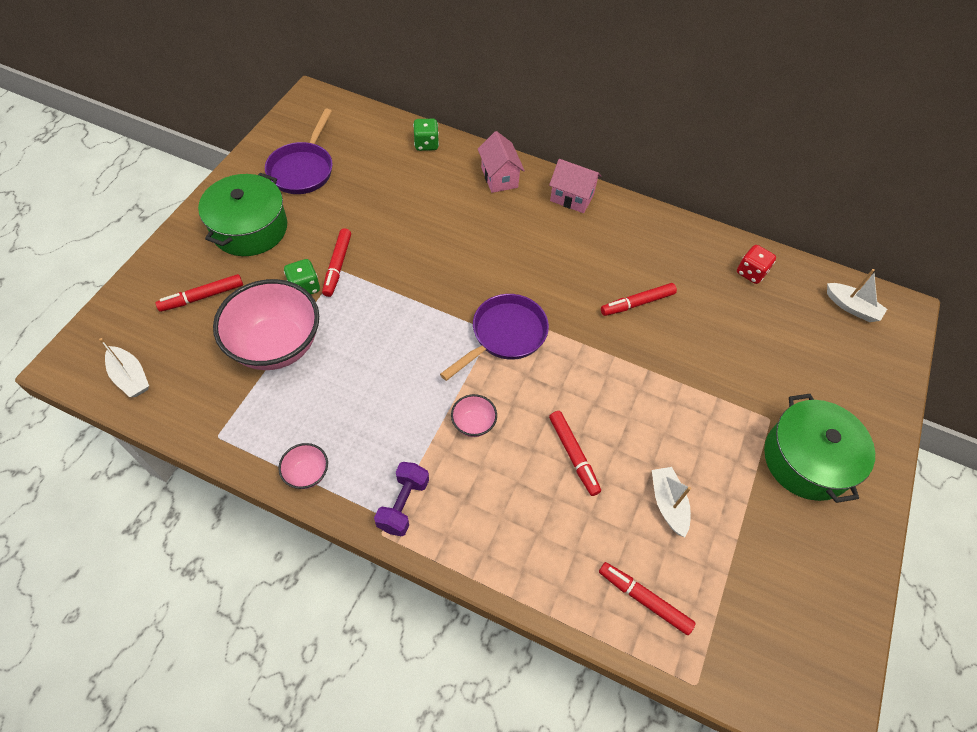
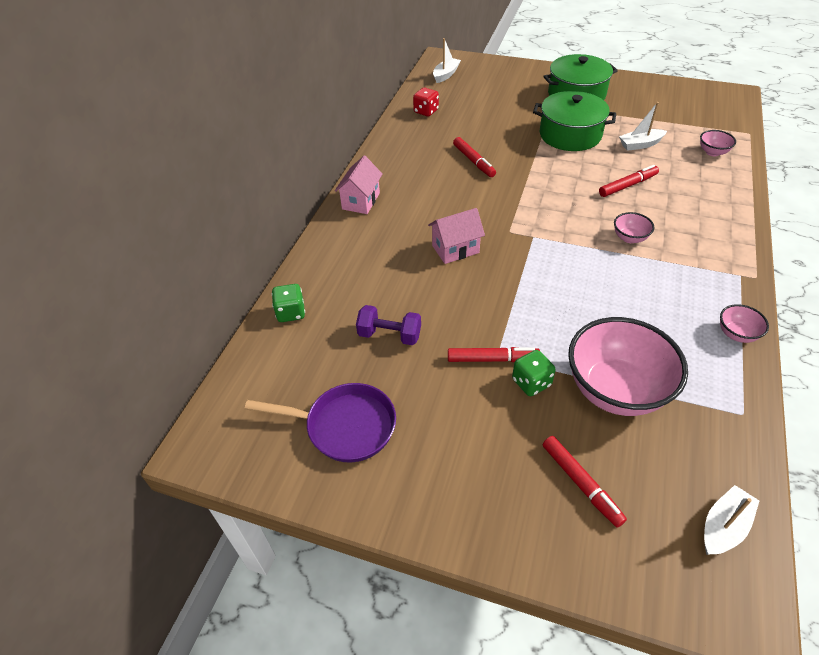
camera: 90 degrees left, 10 degrees down
(249, 228) = (458, 461): green pot -> green pot (570, 135)
(403, 504) = (723, 268): purple dumbbell -> purple dumbbell (389, 335)
(499, 177) = (339, 250): pink house -> pink house (455, 249)
(505, 335) = (534, 228): purple pan -> none
(644, 599) = (712, 152): red marker -> pink bowl

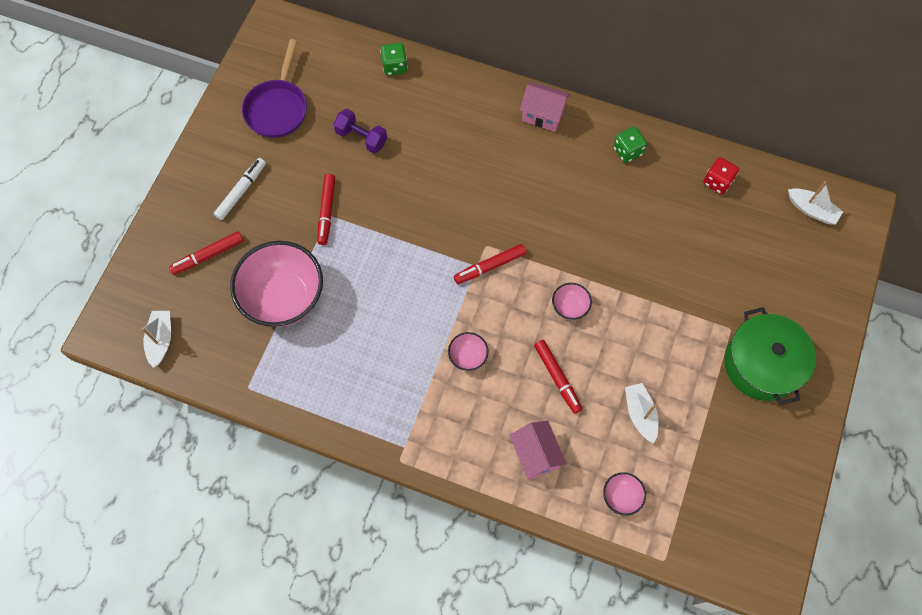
camera: 90 degrees right, 20 degrees up
(389, 335) = (361, 138): purple dumbbell -> purple dumbbell turned 75 degrees counterclockwise
(455, 249) = (463, 195): pink house -> pink house (535, 455)
(473, 161) = (609, 224): red marker -> red marker (490, 266)
(476, 454) = (241, 191): none -> white marker
(531, 382) = (299, 237): green dice -> green dice (627, 151)
(570, 135) = (663, 337): green pot -> none
(724, 526) = (161, 340): white boat -> white boat turned 135 degrees counterclockwise
(736, 334) = (330, 414): pink bowl -> pink bowl (569, 307)

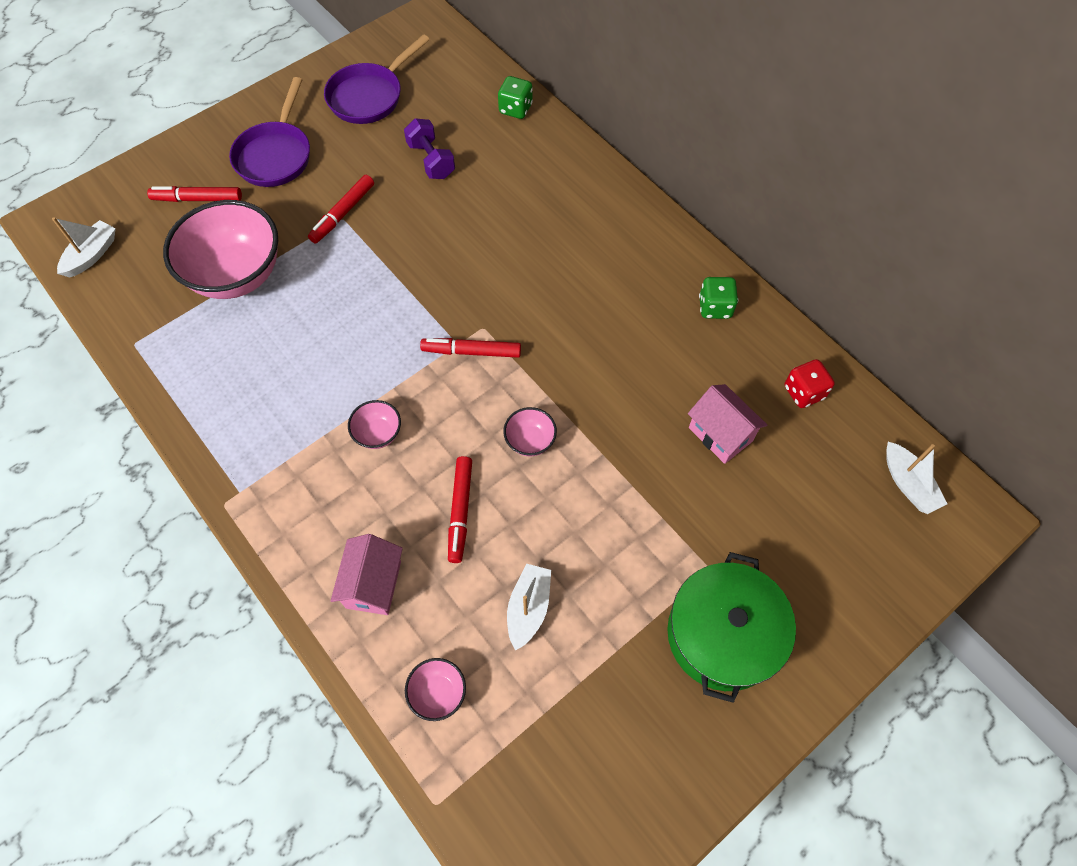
camera: 30 degrees right, 5 degrees down
(241, 191) = (275, 155): white marker -> purple pan
(543, 115) = (642, 226): pink house -> pink house (720, 434)

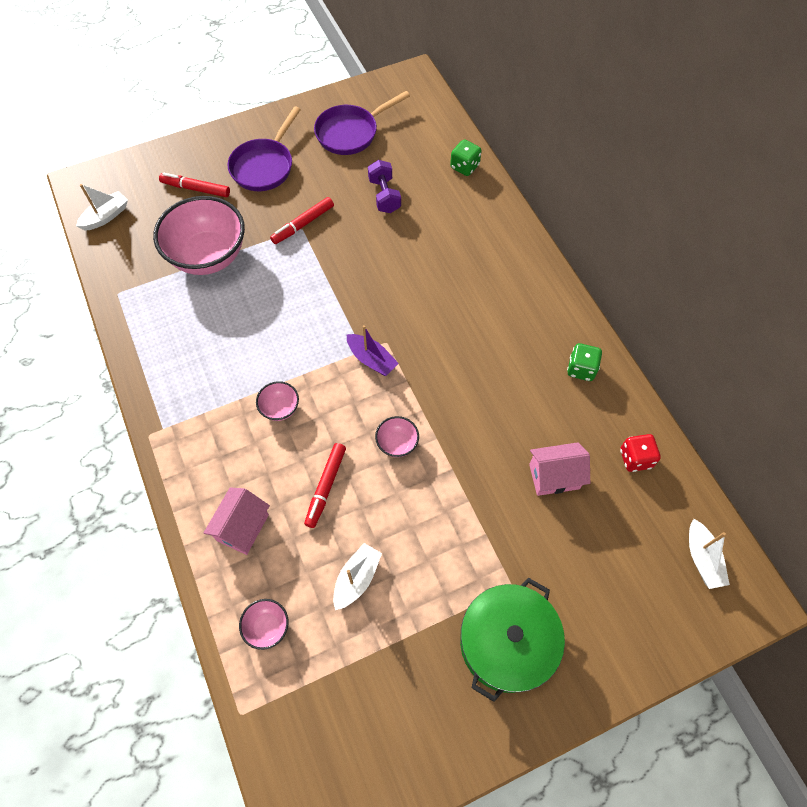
camera: 15 degrees right, 0 degrees up
(471, 351) = (371, 359): red marker -> purple boat
(720, 434) = (554, 476): pink house -> pink house turned 75 degrees counterclockwise

